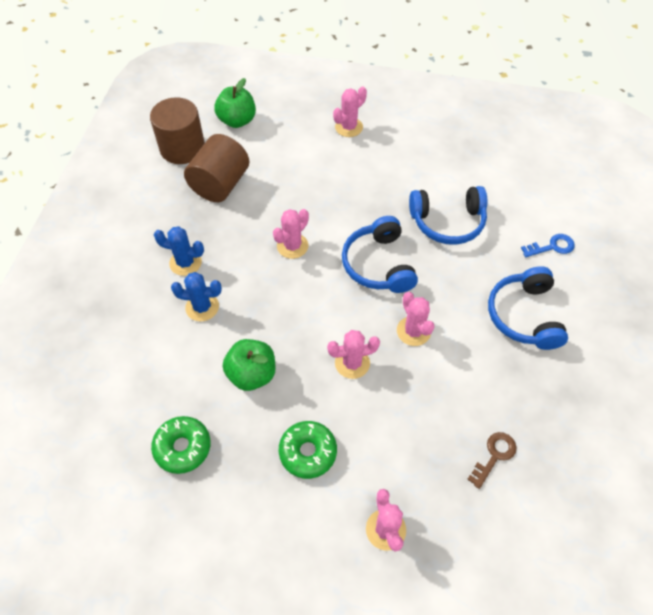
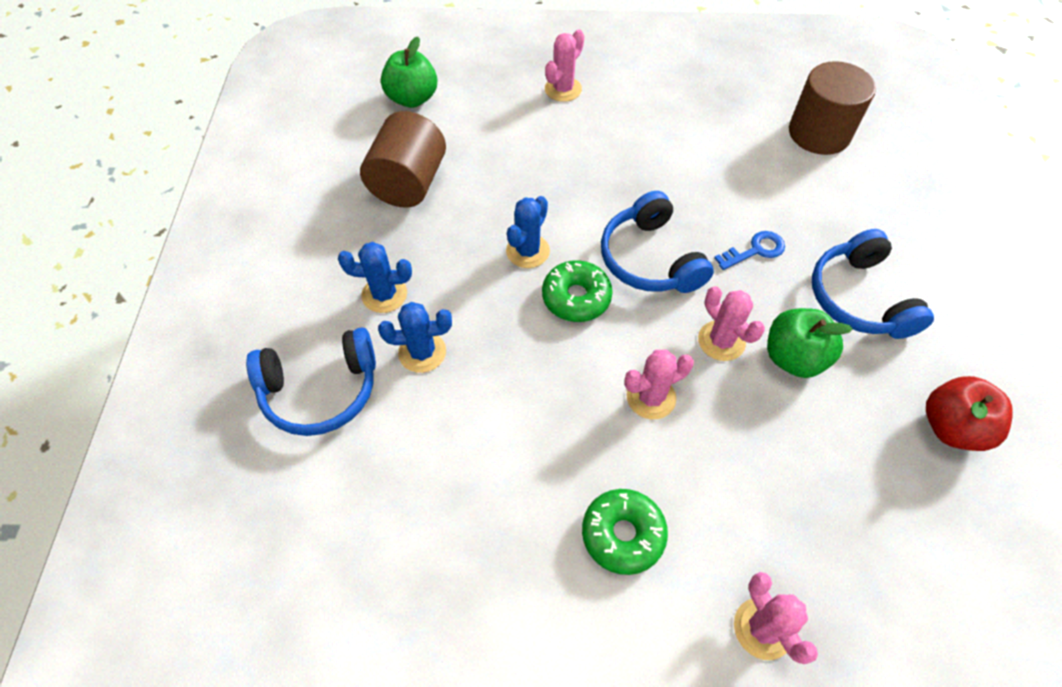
camera: 10 degrees left, 0 degrees up
(182, 148) = (345, 143): brown cylinder -> brown cylinder (819, 133)
(182, 447) = (440, 559): green donut -> green donut (576, 298)
(252, 374) = (515, 435): green apple -> green apple (793, 358)
(292, 246) = (527, 251): pink cactus -> blue cactus
(447, 222) = (724, 192): blue headphones -> blue headphones (320, 390)
(494, 456) = (879, 494): brown key -> none
(552, 247) = (866, 205): blue key -> blue key (755, 250)
(562, 418) = (951, 427): none -> red apple

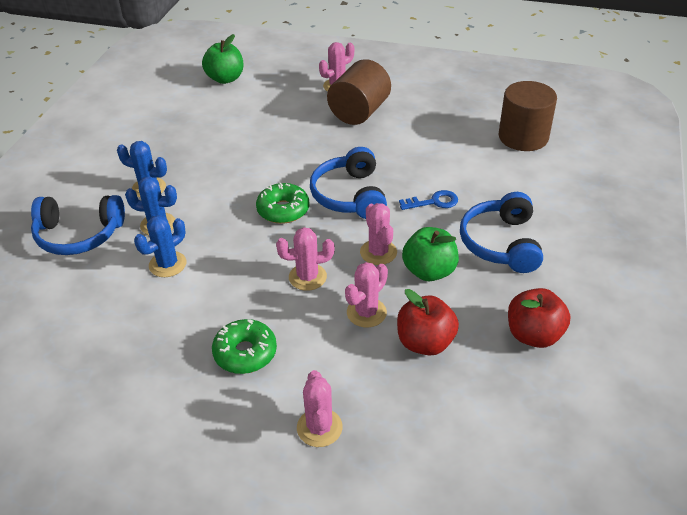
camera: 15 degrees right, 15 degrees down
(408, 183) = (198, 127): brown cylinder -> brown cylinder (359, 112)
(527, 251) = (262, 178): blue cactus -> blue cactus (167, 264)
(745, 437) = (366, 313): none -> pink cactus
(833, 467) = (425, 343): none -> red apple

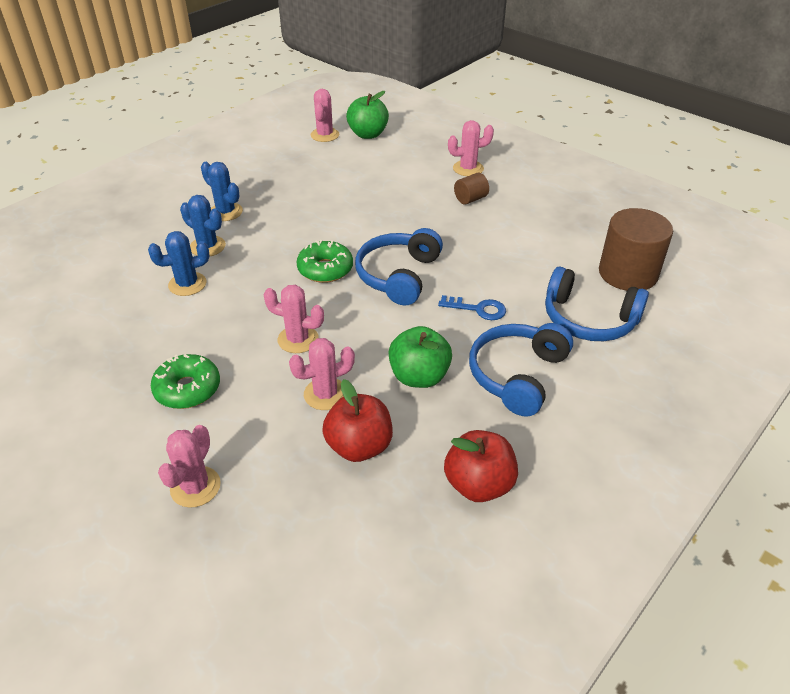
camera: 25 degrees right, 0 degrees up
(79, 235) = (138, 234): blue headphones -> blue headphones (589, 319)
(359, 112) = (470, 199): brown cylinder -> brown cylinder, size x0.49
(378, 252) = (383, 340): pink cactus -> pink cactus (325, 135)

